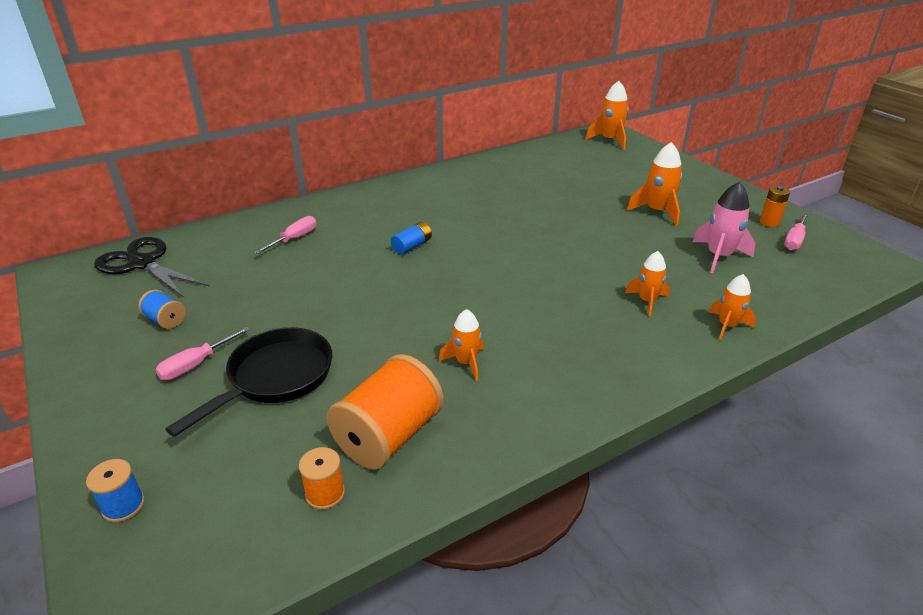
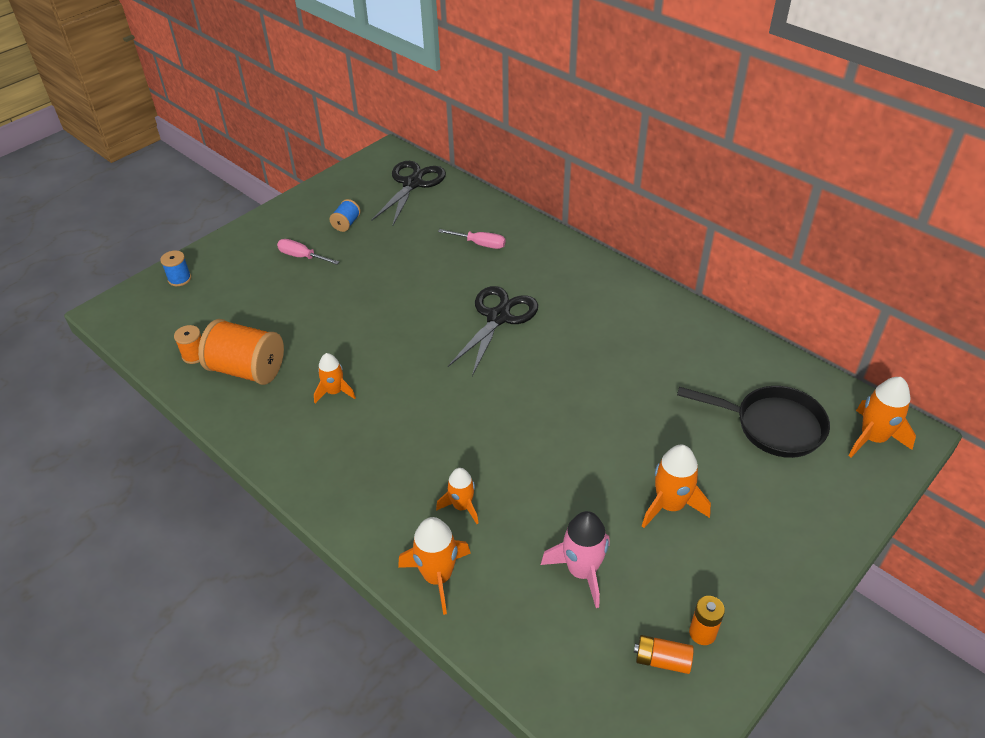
camera: 75 degrees right, 10 degrees up
(275, 378) = (296, 297): black pan -> black pan (772, 426)
(412, 246) = (498, 317): blue battery -> black scissors
(727, 326) = (437, 576): orange rocket -> orange rocket, size x1.52
(794, 240) = (662, 660): pink screwdriver -> orange battery

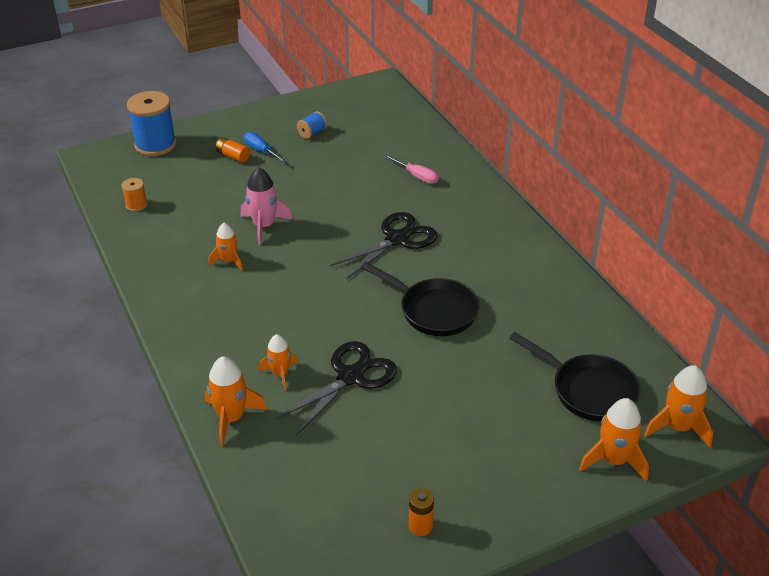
camera: 20 degrees right, 5 degrees down
(179, 279) = (155, 145): blue spool -> blue spool, size x2.07
(247, 370) = (170, 226): orange spool -> none
(302, 257) = (261, 151): pink screwdriver -> blue screwdriver
(412, 184) = (387, 113): black scissors -> black scissors (350, 377)
(578, 385) = (433, 310): none -> black pan
(581, 571) = (348, 450): pink rocket -> pink rocket (264, 226)
(662, 660) = (374, 534): orange battery -> orange battery (233, 156)
(670, 505) = (454, 425): orange rocket -> orange rocket (614, 460)

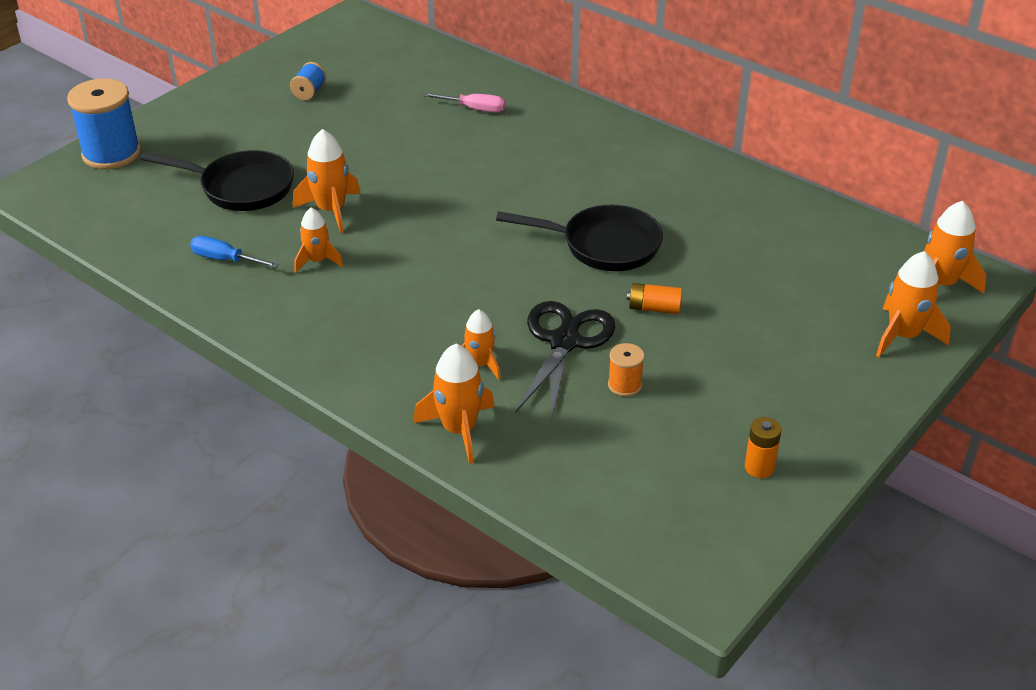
camera: 25 degrees left, 0 degrees up
(136, 205) = (143, 230): orange spool -> orange spool (624, 385)
(233, 156) = (228, 142): orange battery -> orange battery (654, 308)
(261, 151) = (260, 127): blue screwdriver -> blue screwdriver (225, 260)
(264, 226) = (331, 210): pink rocket -> orange rocket
(397, 239) = (504, 182): black scissors -> none
(588, 390) = (827, 276): black pan -> black pan (241, 187)

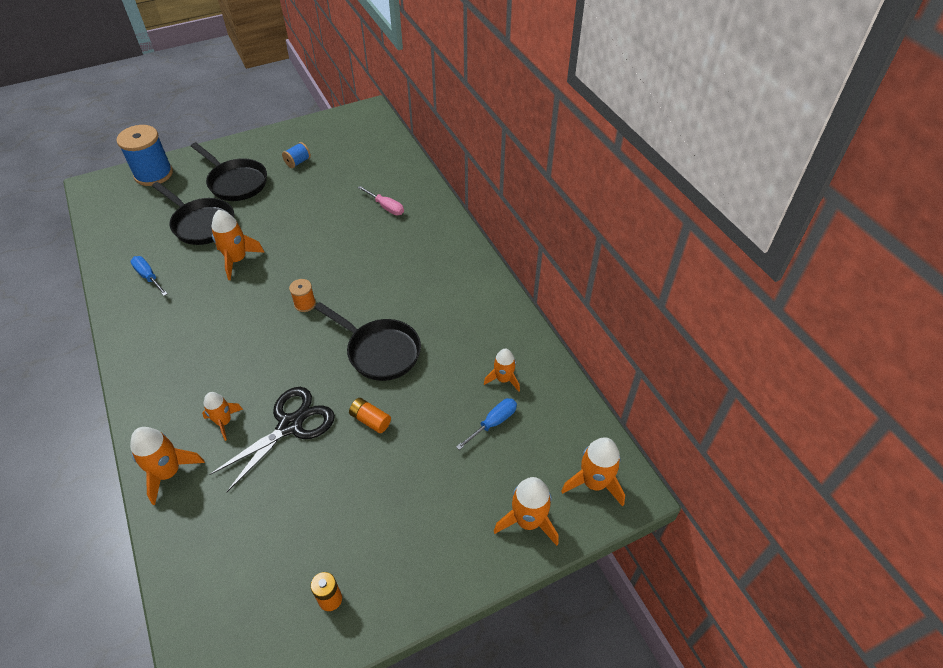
camera: 25 degrees right, 10 degrees up
(243, 133) = (235, 182): none -> black pan
(317, 261) = (198, 297): orange rocket -> orange rocket (503, 379)
(624, 385) = (299, 480): orange spool -> orange spool (305, 304)
(792, 269) = (493, 423): none -> blue screwdriver

